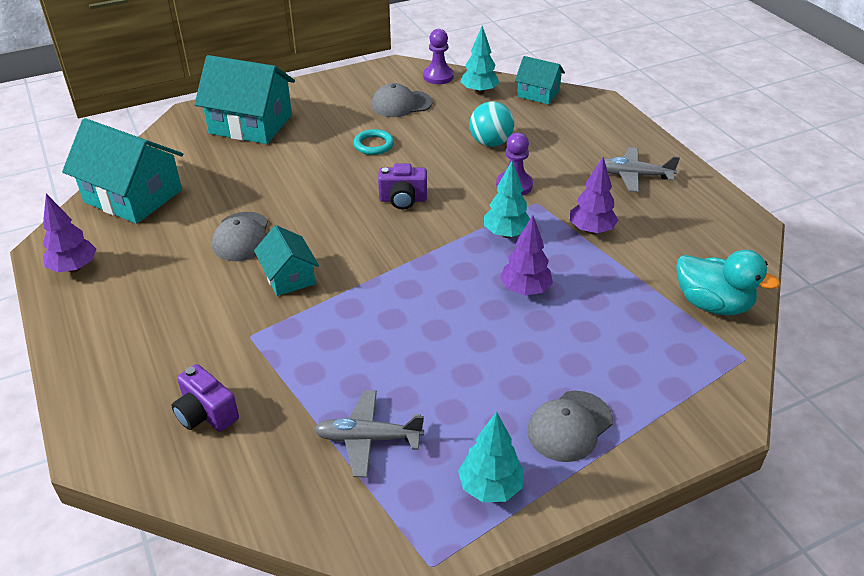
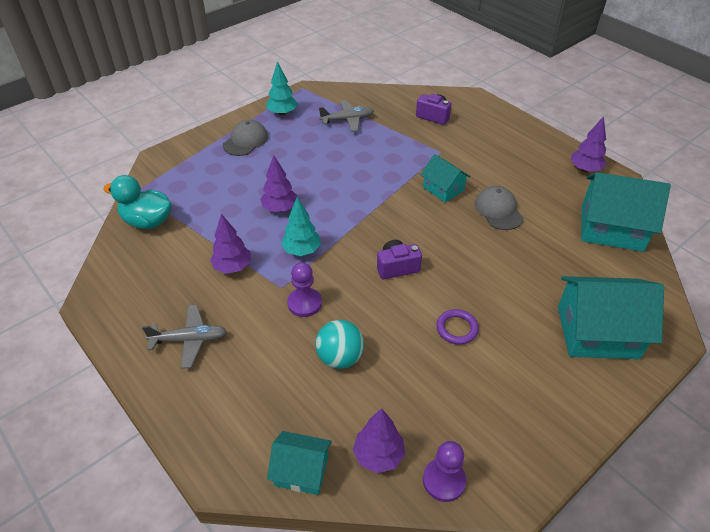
camera: 165 degrees right, 5 degrees up
(373, 145) = (457, 328): turquoise ring -> purple ring
(401, 104) = (462, 405): grey cap -> none
(479, 92) = (378, 455): turquoise tree -> purple tree

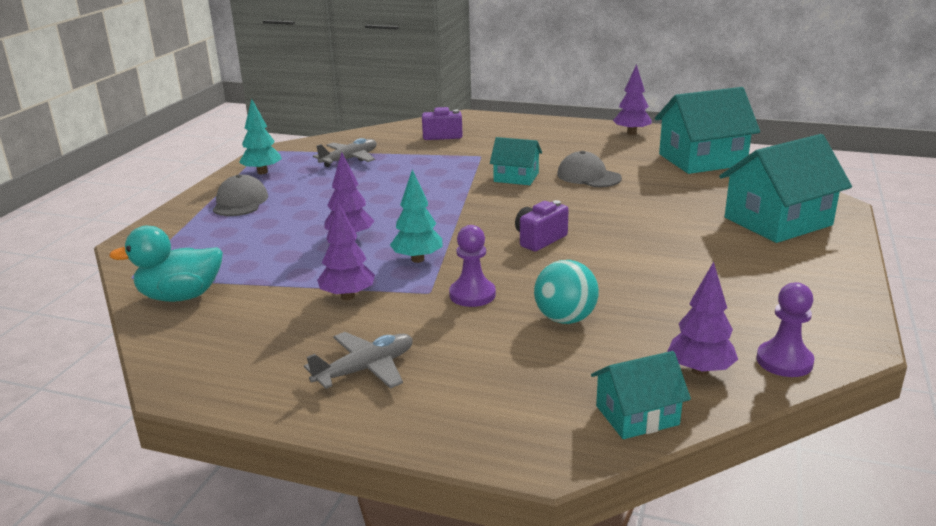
camera: 30 degrees left, 20 degrees down
(457, 328) = (654, 259): purple ring -> none

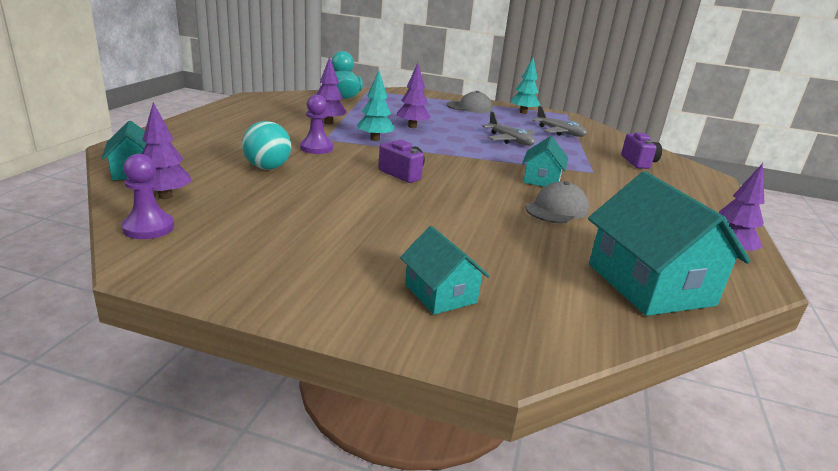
camera: 85 degrees right, 0 degrees up
(366, 369) = (242, 122): grey plane -> grey plane (510, 140)
(777, 221) = (440, 293): turquoise house -> turquoise house, size x0.56

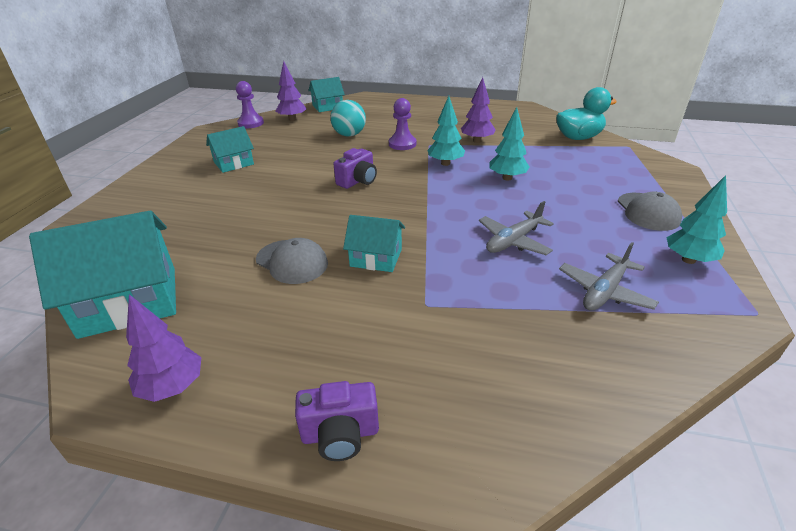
camera: 90 degrees right, 10 degrees up
(412, 126) = (507, 178): purple tree -> turquoise tree
(440, 293) = (154, 203): turquoise house -> turquoise house (233, 163)
(638, 162) = (504, 370): purple camera -> purple camera (340, 434)

